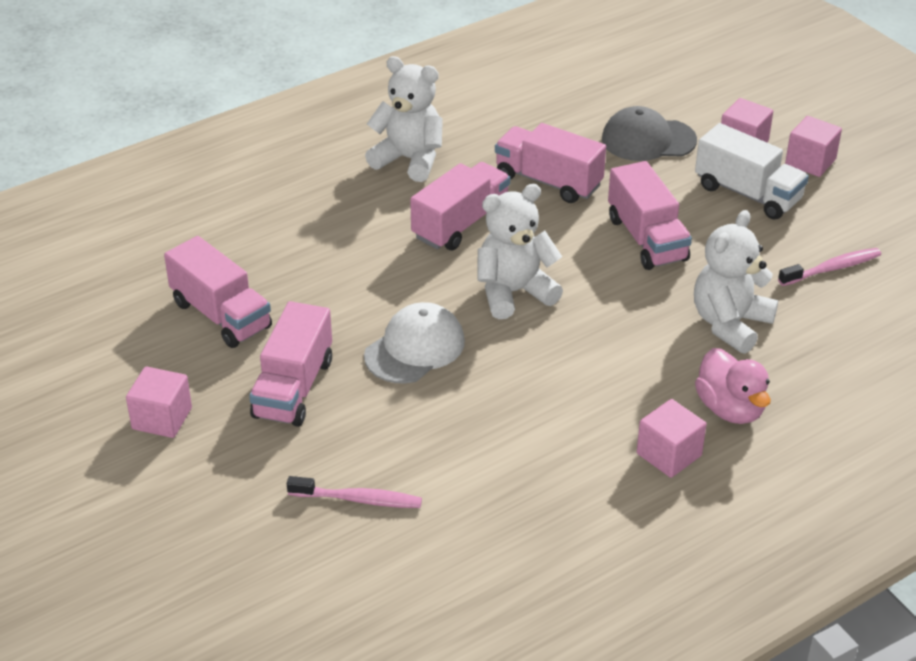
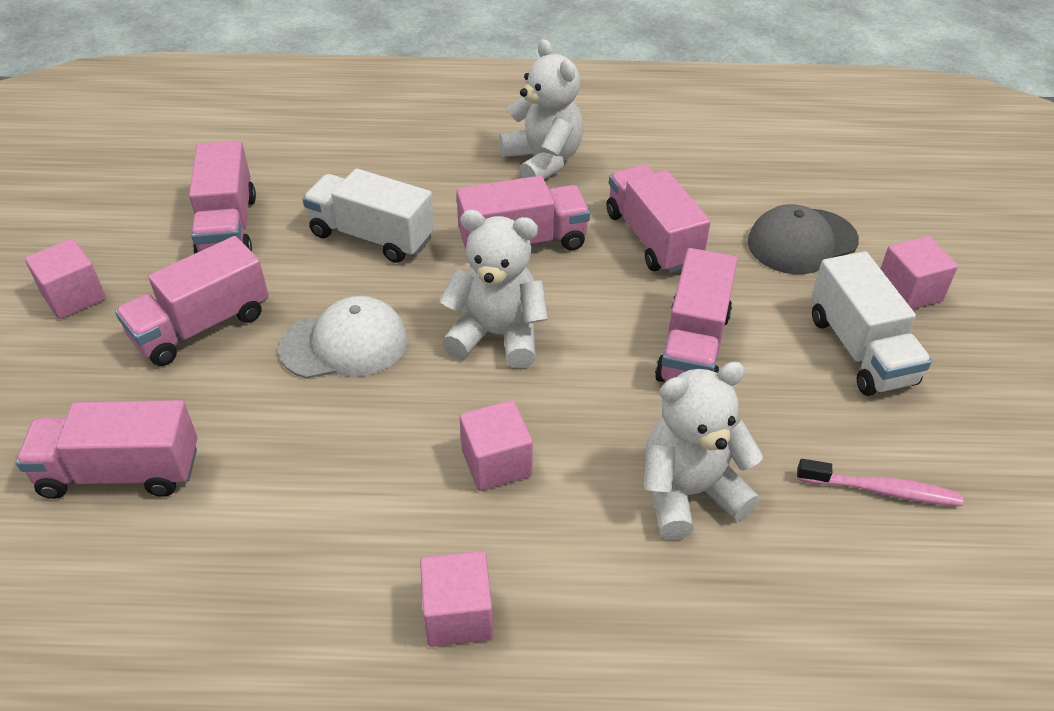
camera: 35 degrees right, 5 degrees up
(344, 270) = (372, 236): none -> white truck
(359, 499) = (120, 472): pink toothbrush -> pink truck
(648, 140) = (802, 242): grey cap -> grey cap turned 60 degrees counterclockwise
(730, 409) = (584, 600): pink duck -> none
(810, 162) = (973, 348): pink cube -> pink cube (496, 463)

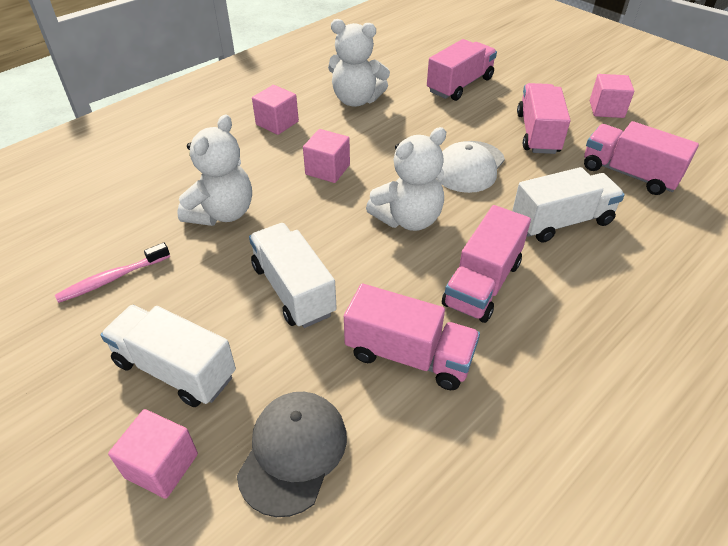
camera: 135 degrees right, 0 degrees up
(543, 161) = (580, 367): white teddy bear -> white teddy bear (356, 100)
(693, 346) = (293, 290): pink truck -> white truck

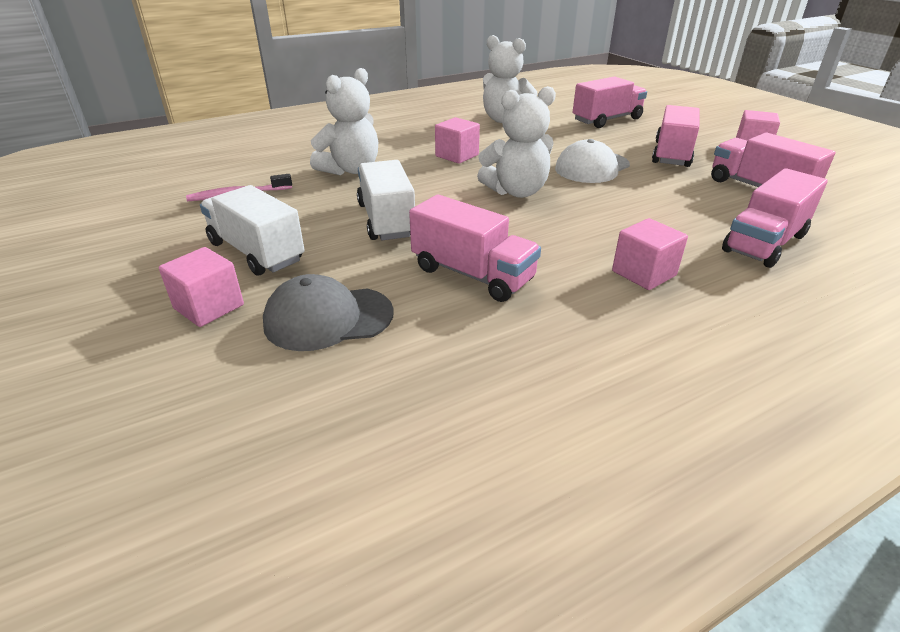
camera: 15 degrees right, 10 degrees down
(277, 123) = (427, 126): pink cube -> pink cube (643, 273)
(293, 452) = (328, 318): grey cap -> grey cap turned 135 degrees counterclockwise
(482, 283) = (569, 239): pink truck -> pink truck (764, 243)
(561, 222) = (671, 210): white truck -> none

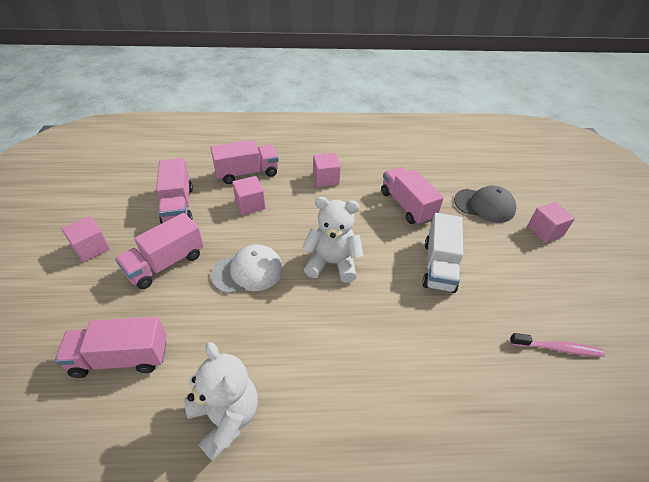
camera: 155 degrees left, 10 degrees up
(256, 252) = (527, 265): white truck -> none
(350, 170) = (452, 355): white teddy bear -> none
(457, 155) = (341, 341): pink cube -> pink cube (250, 204)

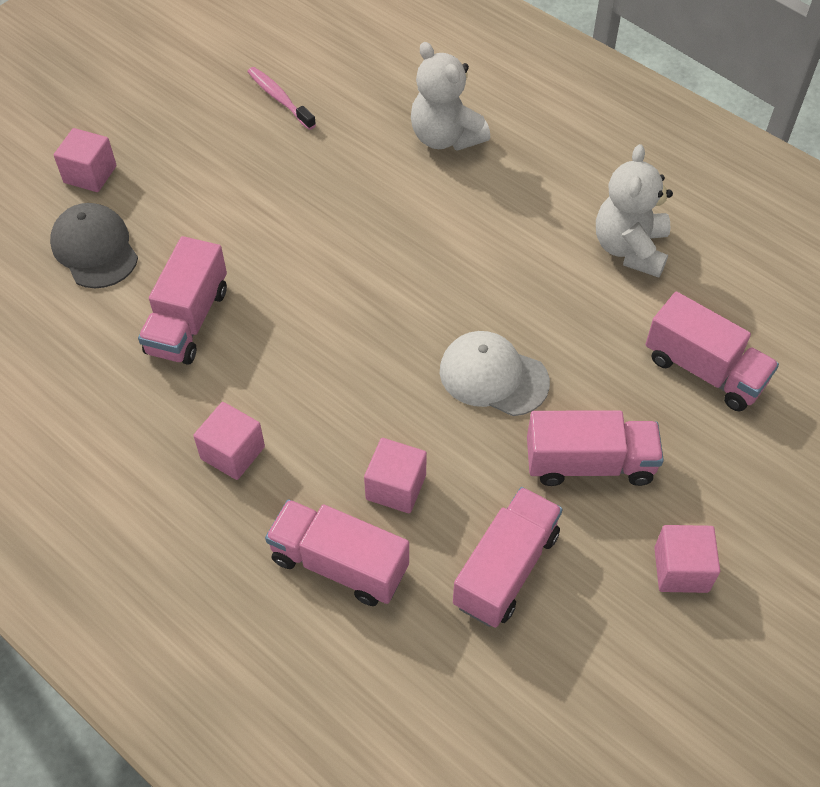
camera: 135 degrees left, 10 degrees up
(332, 263) = (383, 315): white teddy bear -> white teddy bear (445, 137)
(439, 266) = (269, 227): white truck -> none

